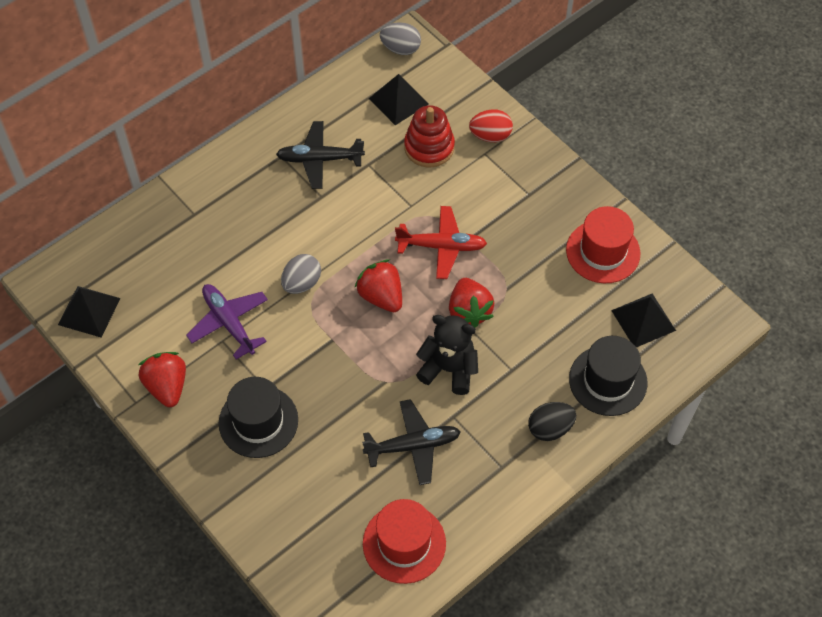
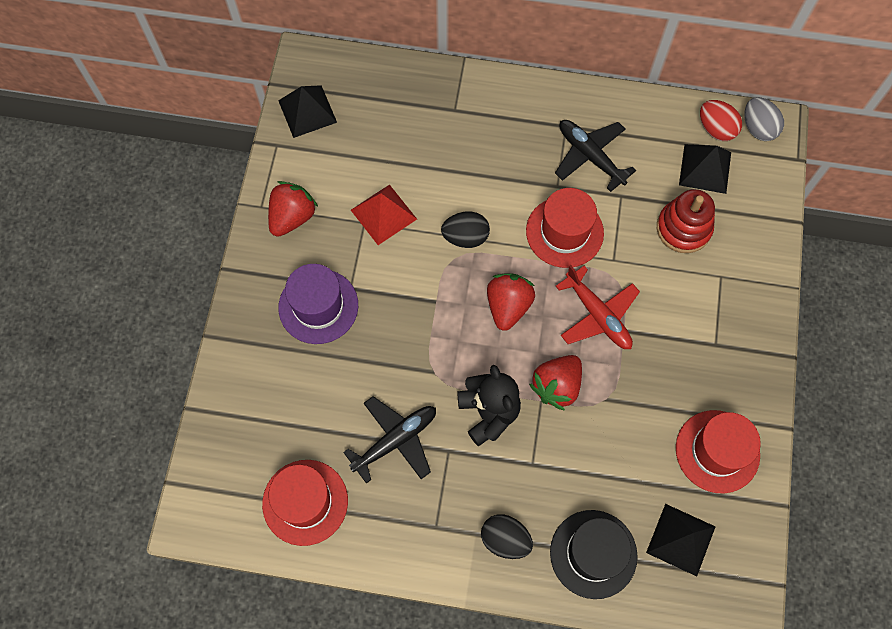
camera: 50 degrees right, 10 degrees up
(229, 323) = (383, 214): purple plane -> red pyramid
(258, 421) = (318, 306): black hat -> purple hat
(301, 283) = (465, 237): grey egg -> black egg
(360, 219) = (564, 232): none -> red hat
(413, 446) = (395, 440): black plane -> black plane turned 75 degrees counterclockwise
(490, 136) = (743, 267): red egg -> red egg (716, 129)

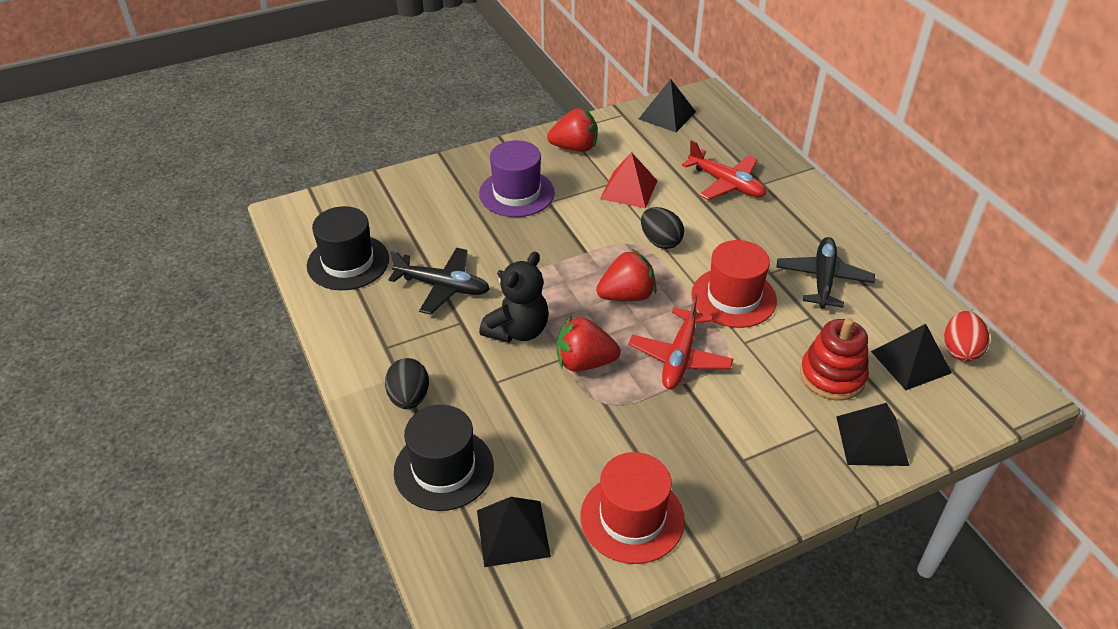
camera: 55 degrees right, 25 degrees down
(305, 502) = (348, 262): red hat -> black hat
(434, 136) = (726, 183): none -> red plane
(752, 251) = (872, 440): none -> black pyramid
(758, 128) = (1003, 381): grey egg -> none

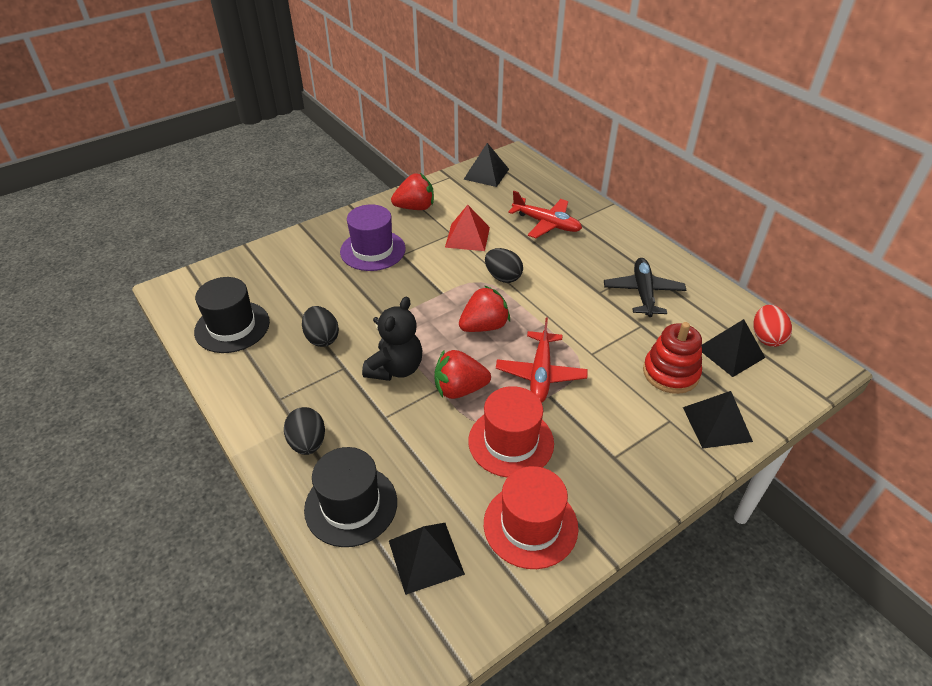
camera: 10 degrees left, 0 degrees up
(443, 287) = (322, 338): black plane -> black egg
(733, 297) = (574, 317): red hat -> red hat (511, 442)

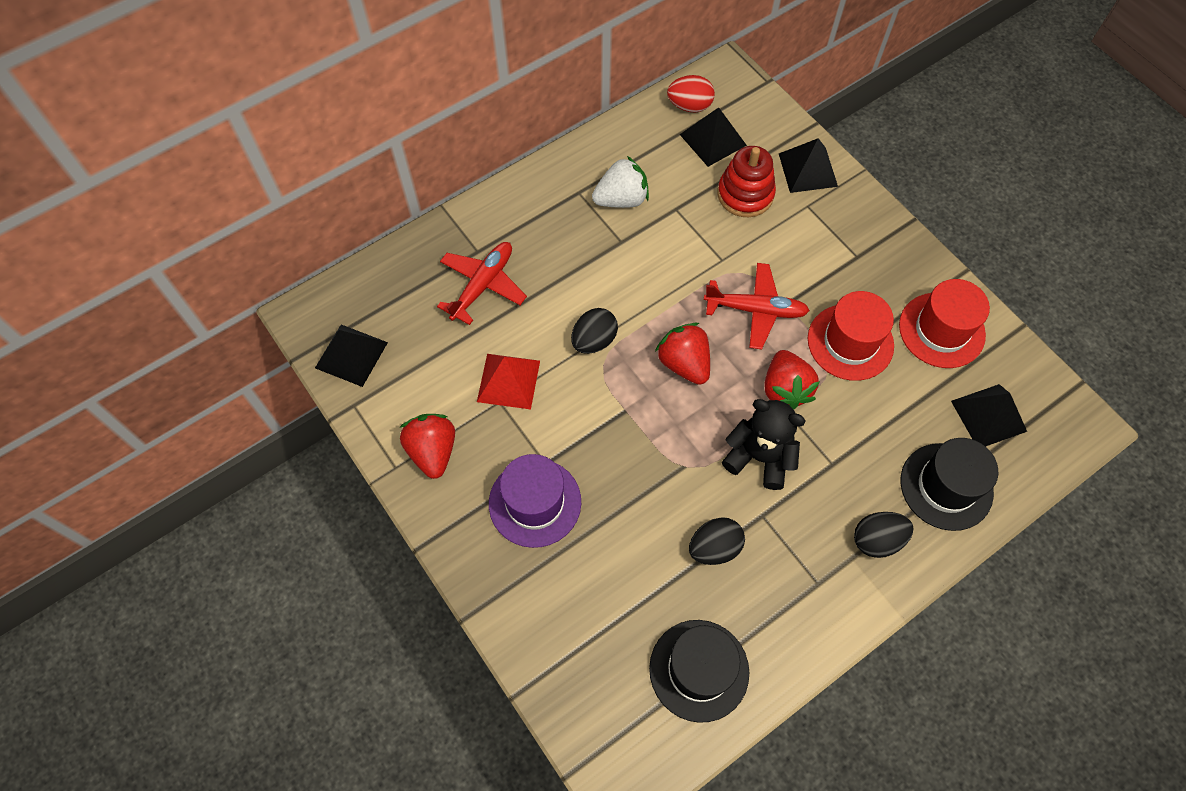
camera: 90 degrees left, 20 degrees up
(643, 292) = (621, 199): black plane -> white strawberry

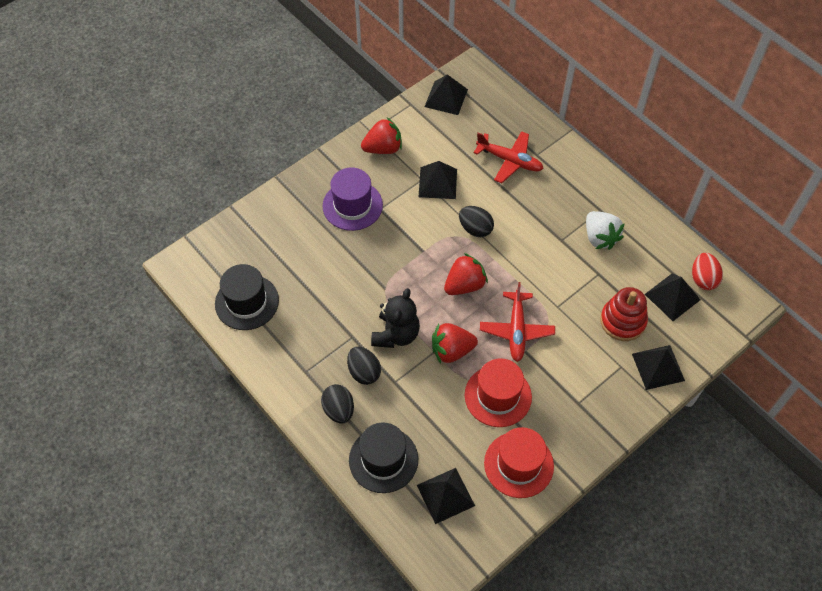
camera: 85 degrees right, 5 degrees down
(508, 381) = (437, 183): red pyramid -> black pyramid
(714, 548) = (327, 308): black egg -> black egg (364, 372)

